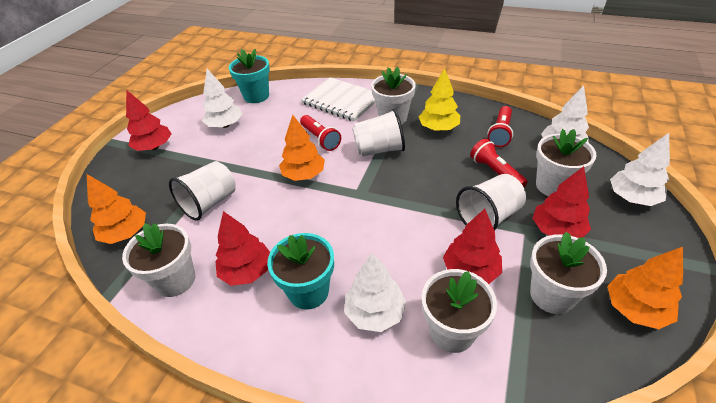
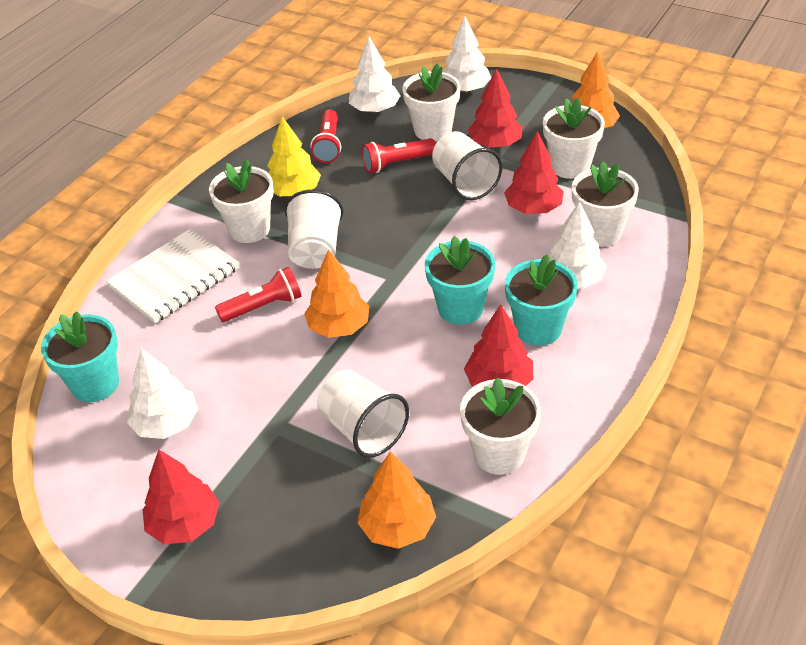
camera: 80 degrees left, 0 degrees up
(328, 236) = (460, 308): none -> turquoise flower pot
(500, 133) = (329, 145): red flashlight -> red flashlight turned 60 degrees clockwise

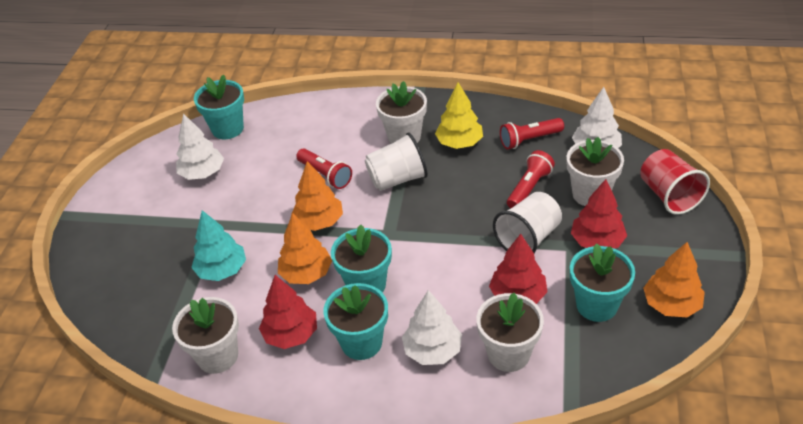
camera: 70 degrees right, 0 degrees up
(174, 278) = (337, 122): white notebook -> none
(184, 524) = (124, 214): red tree -> none
(363, 429) = (222, 270): white cup -> turquoise tree
(397, 164) = (529, 188): red flashlight -> red flashlight turned 75 degrees clockwise
(397, 527) = (139, 318): orange tree -> orange tree (306, 273)
(465, 89) = (669, 195): white tree -> red cup
(570, 166) = (596, 305): white flower pot -> turquoise flower pot

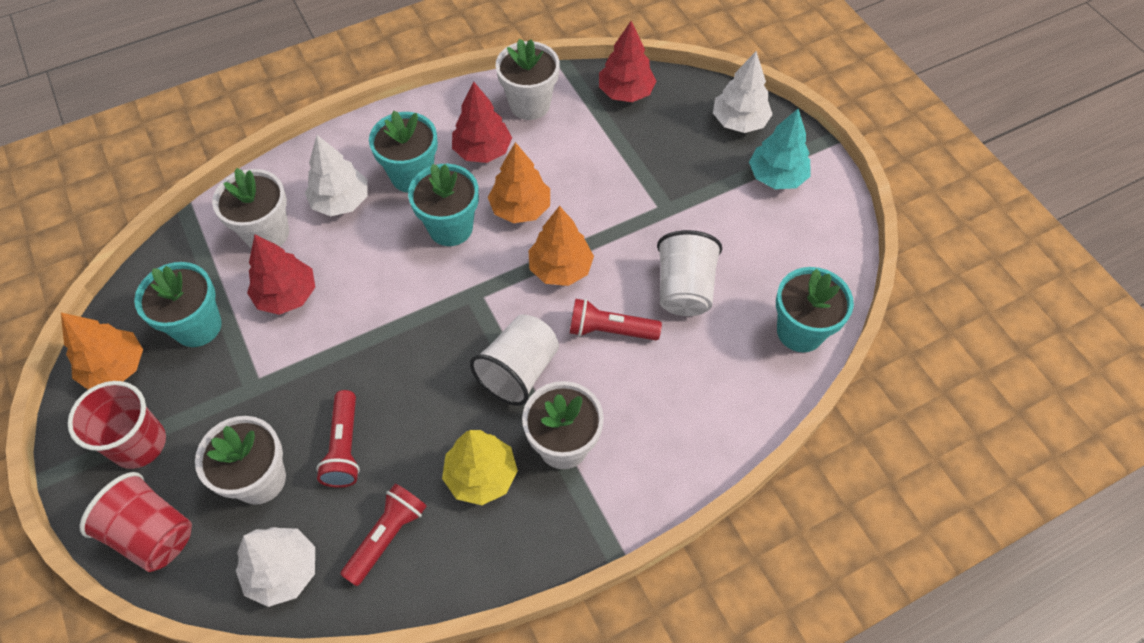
camera: 140 degrees right, 15 degrees up
(202, 173) = (753, 256): white tree -> white tree (739, 121)
(222, 270) = (606, 170): turquoise tree -> turquoise tree (776, 176)
(528, 238) = (309, 370): white cup -> white cup (684, 289)
(597, 241) = (225, 408): red tree -> red tree (626, 92)
(665, 247) = (139, 444): none -> red cup

